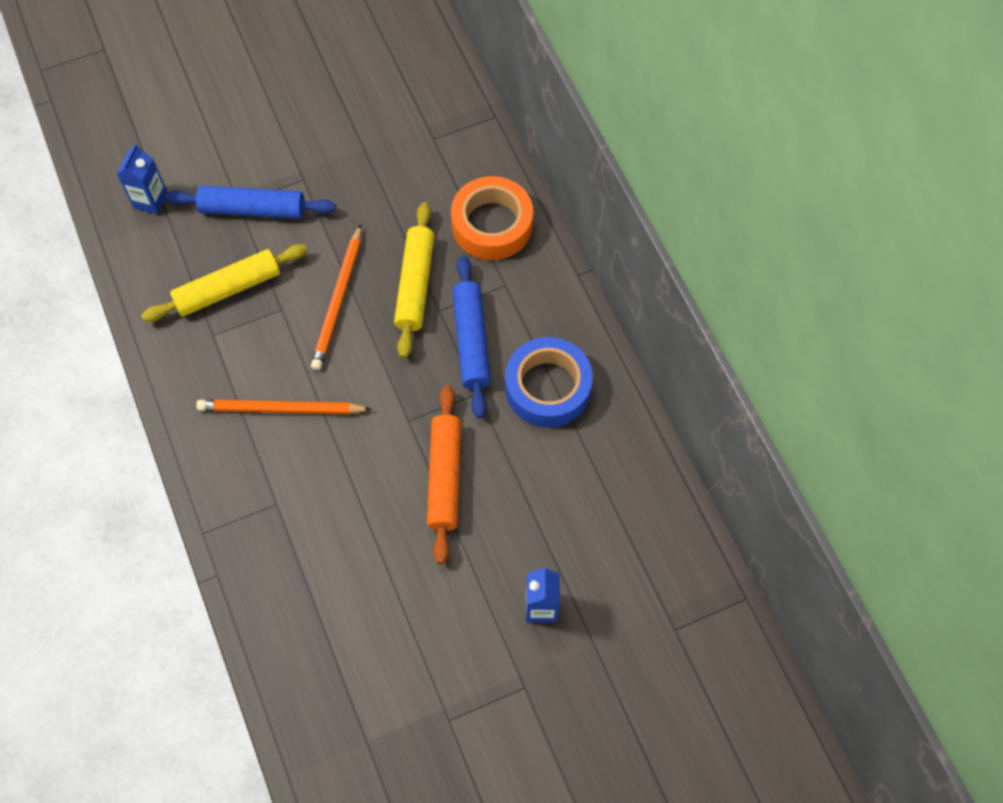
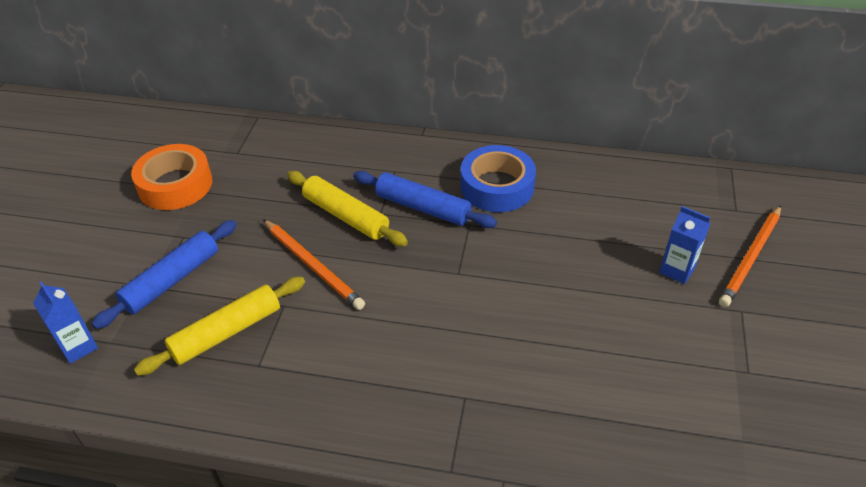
camera: 55 degrees left, 20 degrees down
(228, 289) = (227, 332): yellow rolling pin -> yellow rolling pin turned 45 degrees clockwise
(281, 409) = (377, 350): orange pencil -> orange pencil (751, 257)
(444, 477) = (526, 274): orange rolling pin -> none
(492, 225) = (340, 155): orange tape -> orange tape (175, 185)

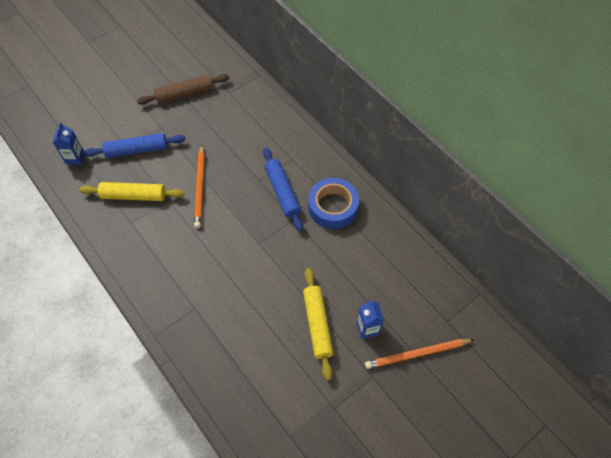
camera: 40 degrees right, 15 degrees up
(175, 185) = (185, 94): orange tape -> brown rolling pin
(345, 216) = (241, 170): yellow rolling pin -> yellow rolling pin (317, 324)

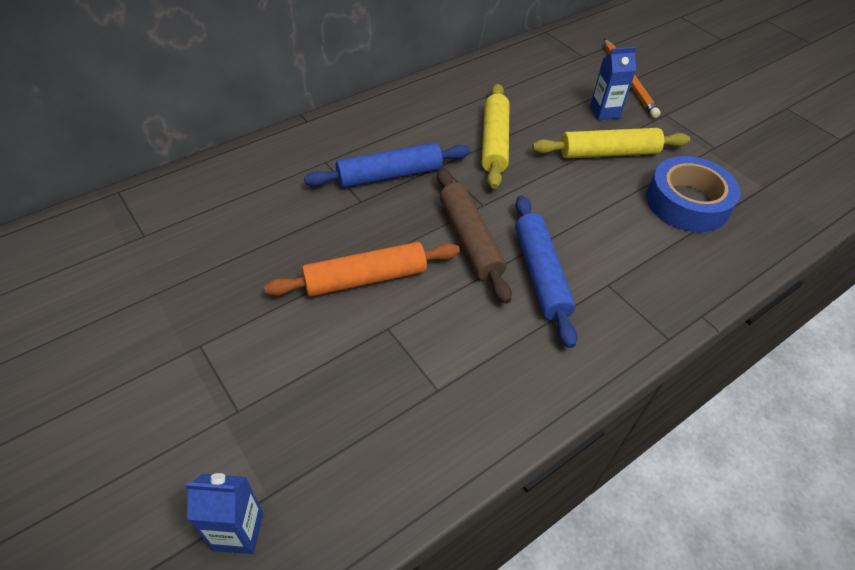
camera: 90 degrees left, 10 degrees down
(133, 196) = (372, 389): yellow rolling pin -> yellow rolling pin (494, 142)
(137, 150) = (248, 390): blue rolling pin -> blue rolling pin (541, 274)
(185, 94) = (115, 306): brown rolling pin -> brown rolling pin (469, 240)
(200, 187) = (365, 279): orange pencil -> orange rolling pin
(333, 207) = (422, 126): blue tape -> blue tape (687, 203)

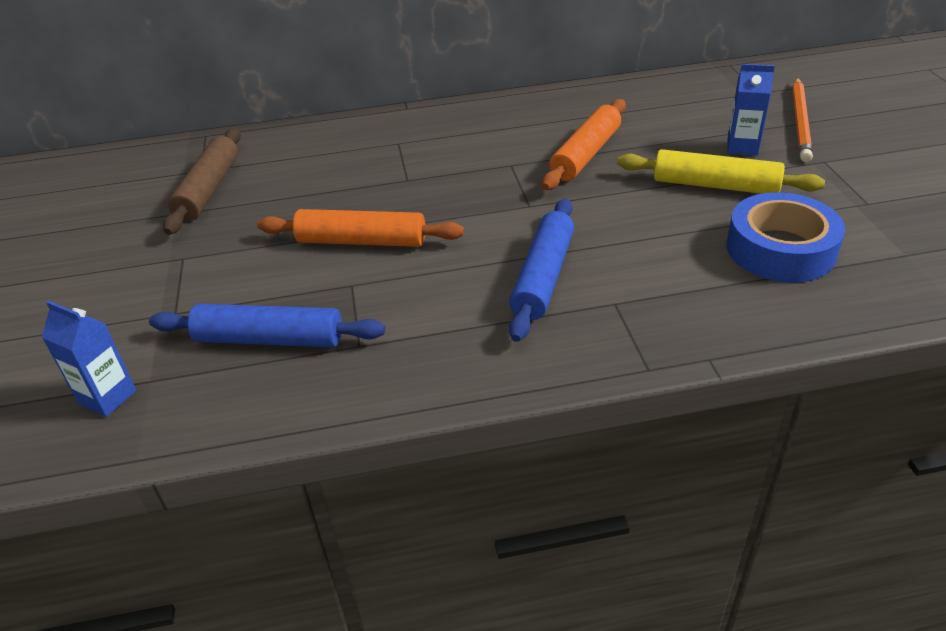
camera: 30 degrees right, 10 degrees down
(389, 175) = (451, 163): blue rolling pin -> blue rolling pin (269, 339)
(469, 240) = (490, 232): brown rolling pin -> brown rolling pin (208, 189)
(494, 142) = (586, 154): yellow rolling pin -> orange rolling pin

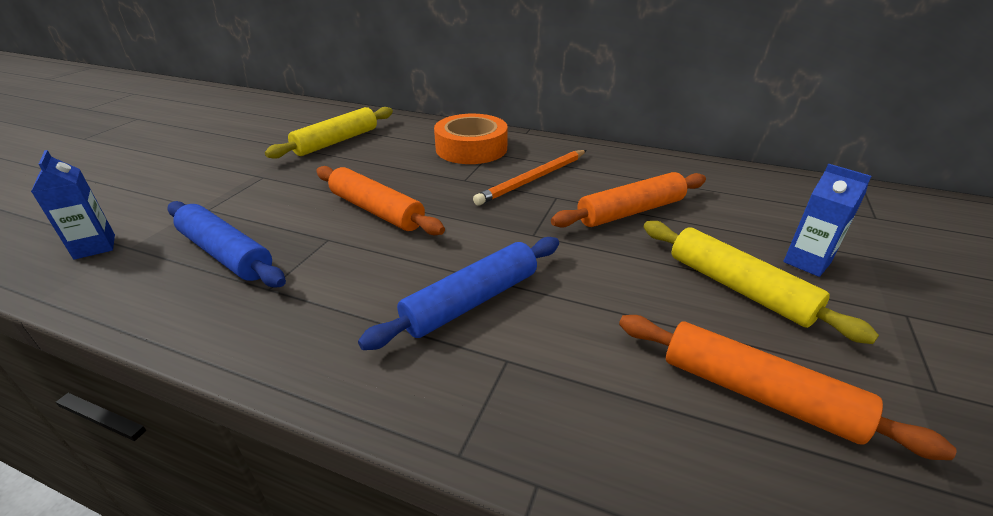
camera: 30 degrees right, 5 degrees down
(208, 189) = (336, 141): brown rolling pin -> yellow rolling pin
(373, 145) = (471, 148): none -> orange tape
(780, 249) = (757, 393): blue tape -> orange rolling pin
(800, 121) = (907, 261): orange pencil -> orange pencil (533, 179)

